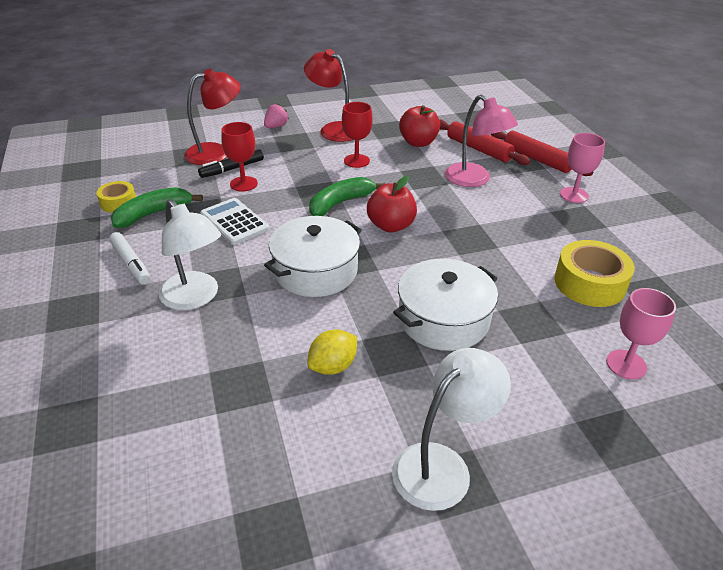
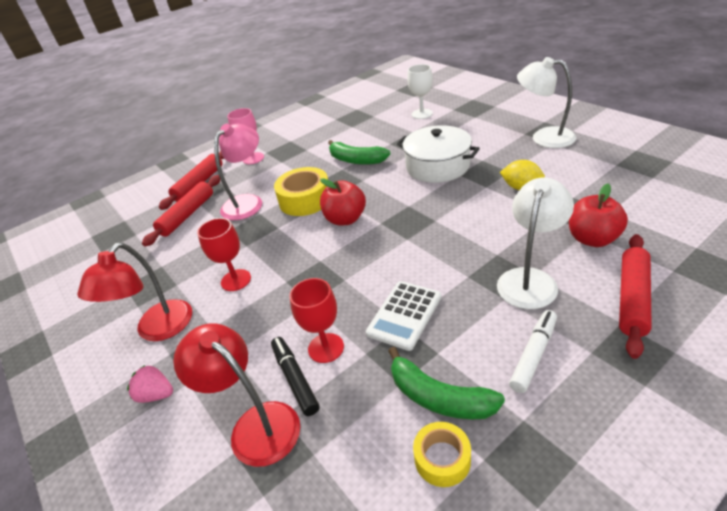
camera: 105 degrees left, 0 degrees up
(107, 344) = (632, 298): none -> red rolling pin
(232, 169) = (295, 379): black marker -> black marker turned 150 degrees counterclockwise
(315, 271) = (435, 232): white pot -> none
(340, 203) = (326, 259): green banana -> green banana (356, 160)
(418, 142) = (181, 253): red apple -> red apple (592, 239)
(589, 283) = (359, 134): yellow tape -> yellow tape (305, 200)
(626, 364) = (422, 114): pink goblet -> white goblet

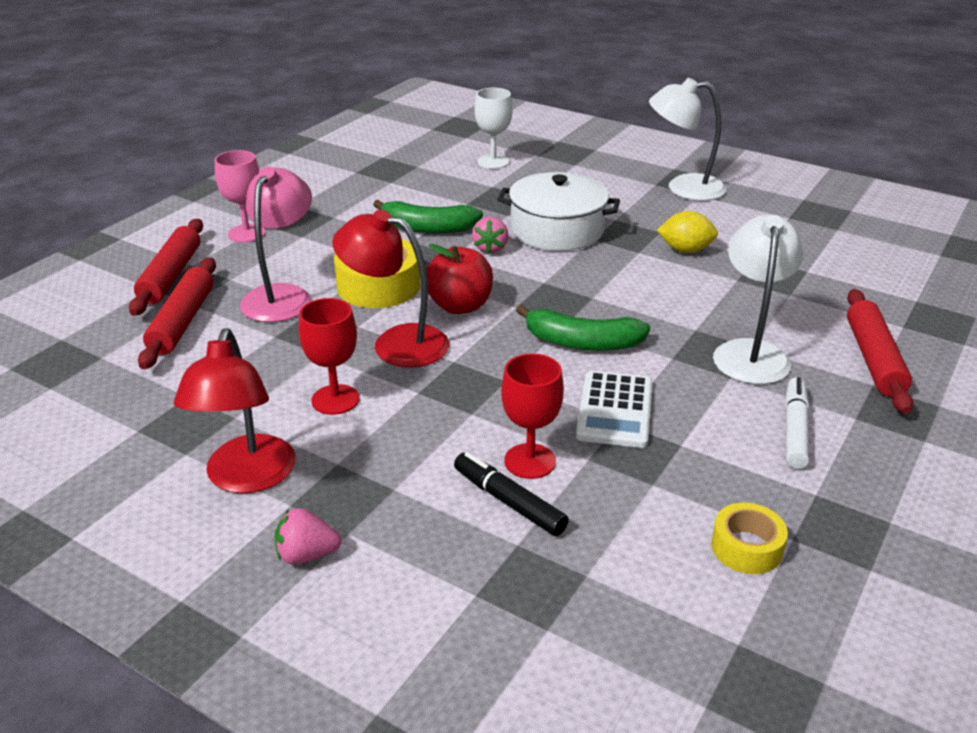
camera: 25 degrees left, 5 degrees down
(255, 424) = (486, 560): red lamp -> red lamp (396, 343)
(387, 177) = (490, 248): none -> pink strawberry
(439, 397) = (708, 489): green banana -> green banana (582, 342)
(592, 239) = (801, 302): red apple -> none

